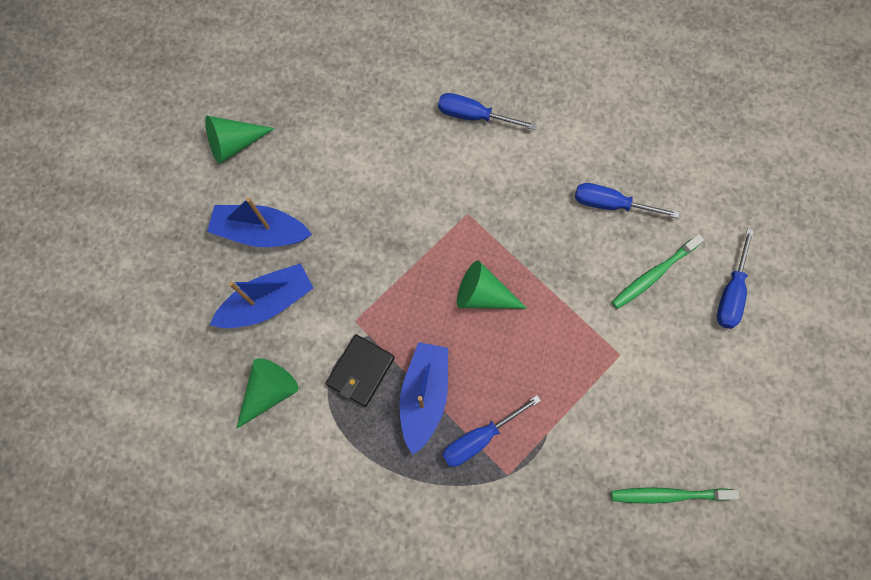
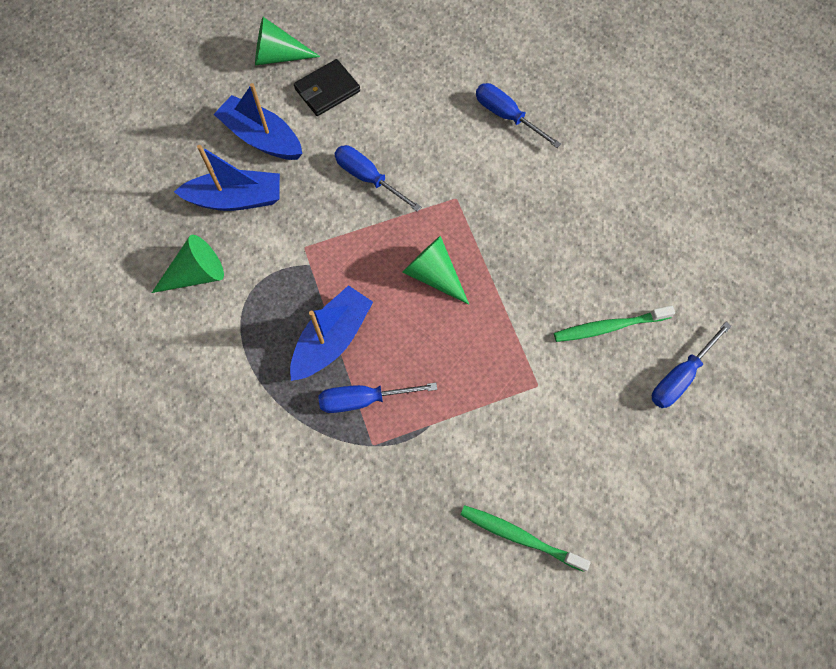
camera: 25 degrees right, 5 degrees down
(361, 371) = (286, 292): black wallet -> black wallet (327, 90)
(610, 204) = (599, 246): blue screwdriver -> blue screwdriver (368, 178)

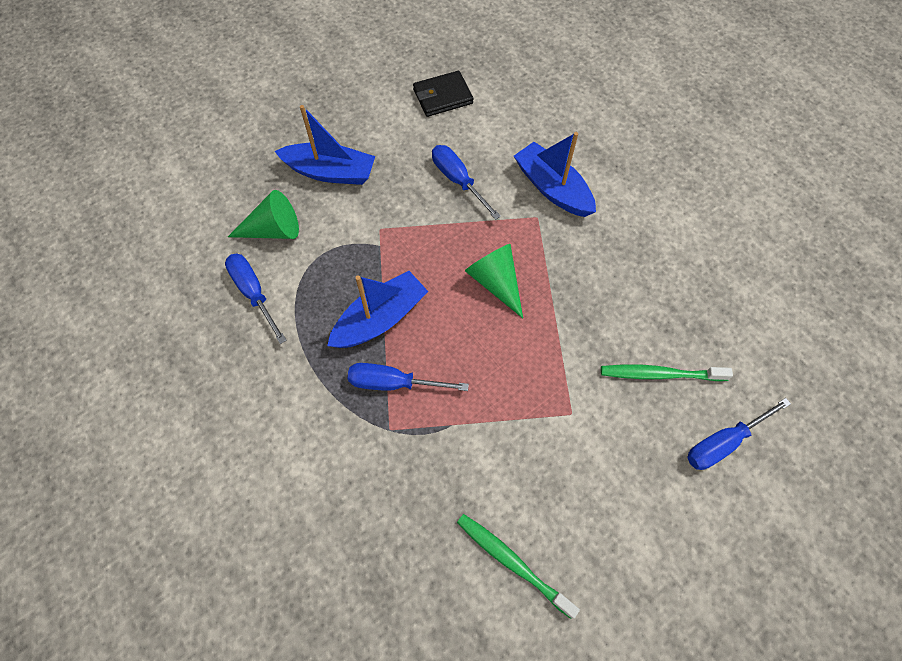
camera: 15 degrees right, 5 degrees down
(262, 138) = (370, 125): blue boat -> blue boat (552, 188)
(278, 56) = (407, 59): green cone -> none
(506, 116) = (606, 154): blue screwdriver -> blue screwdriver (253, 293)

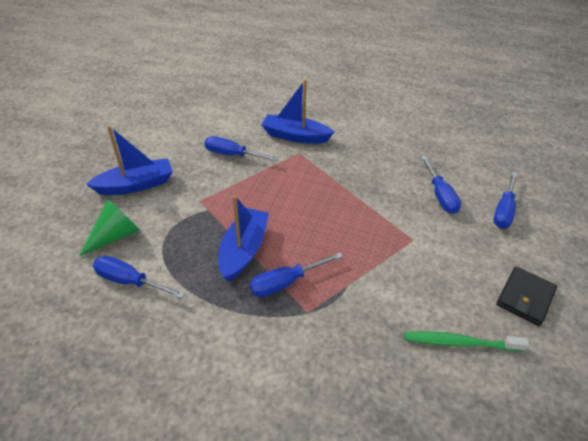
camera: 35 degrees left, 20 degrees down
(443, 96) = (185, 119): black wallet -> black wallet (525, 297)
(495, 282) = (303, 195): green cone -> none
(660, 374) = (440, 195): green toothbrush -> blue screwdriver

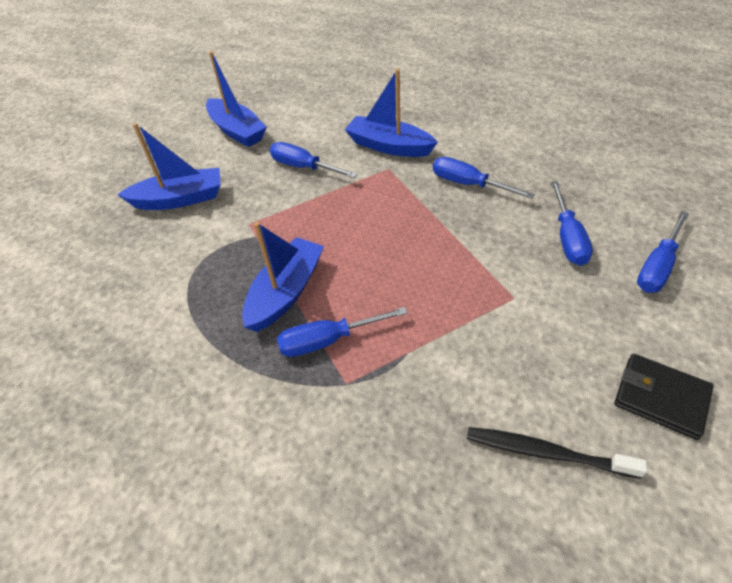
camera: 15 degrees right, 5 degrees up
(116, 235) = (140, 261): green cone -> none
(129, 281) = (141, 320): blue screwdriver -> blue screwdriver (468, 184)
(170, 129) = (237, 131): none -> blue boat
(460, 343) = (546, 452): green toothbrush -> black toothbrush
(525, 297) = (660, 398): black wallet -> black wallet turned 75 degrees clockwise

